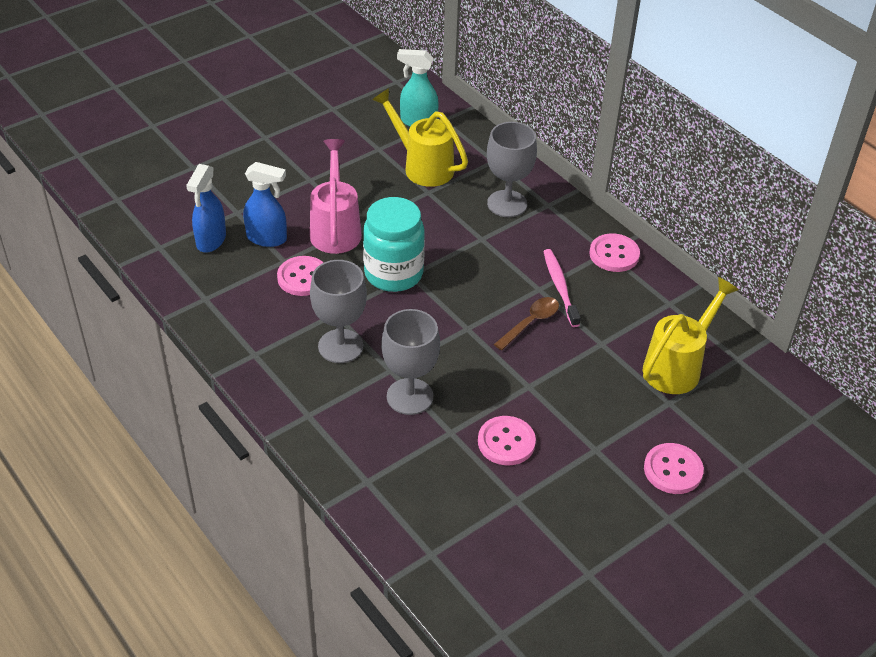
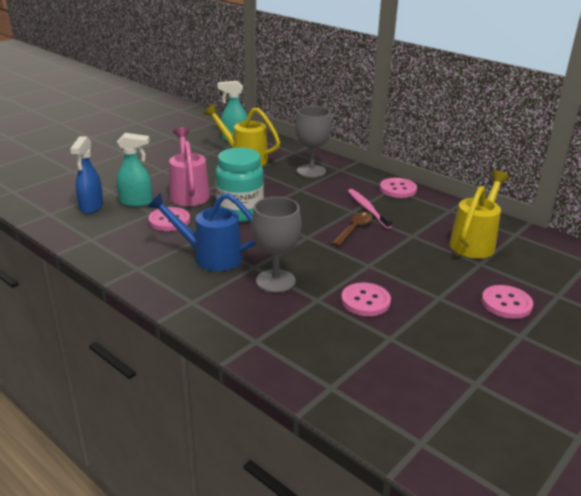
camera: 10 degrees left, 15 degrees down
(267, 238) = (136, 202): blue spray bottle -> turquoise spray bottle
(340, 346) = (209, 256): grey goblet -> blue watering can

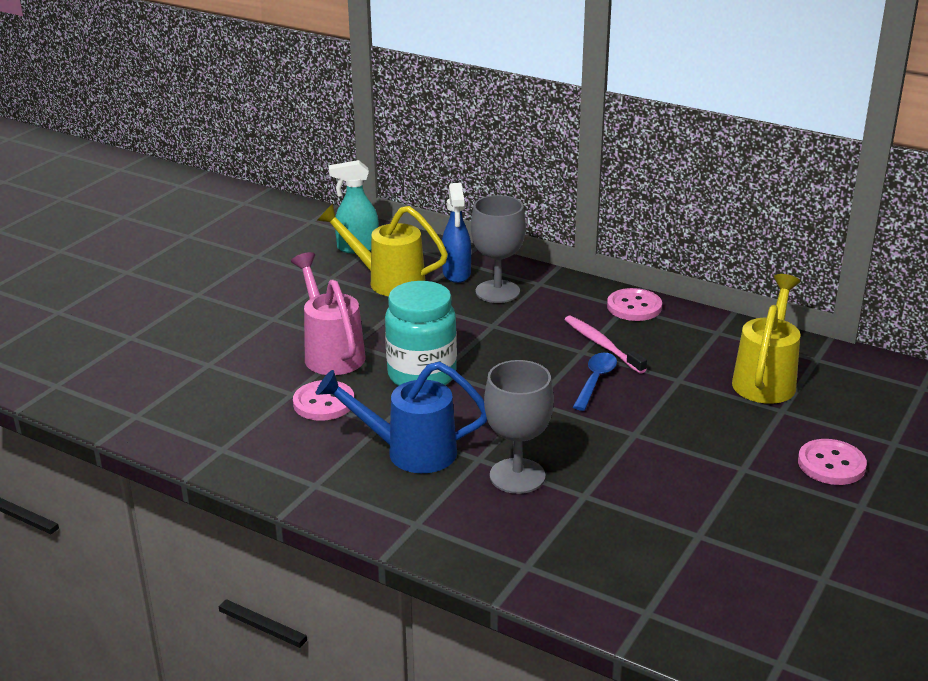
camera: 10 degrees left, 0 degrees up
(91, 207) = (194, 396): blue spray bottle -> blue spray bottle (456, 274)
(136, 202) = (259, 378): turquoise spray bottle -> none
(354, 229) = (595, 380): brown spoon -> blue spoon
(365, 301) = (649, 488): pink button -> none

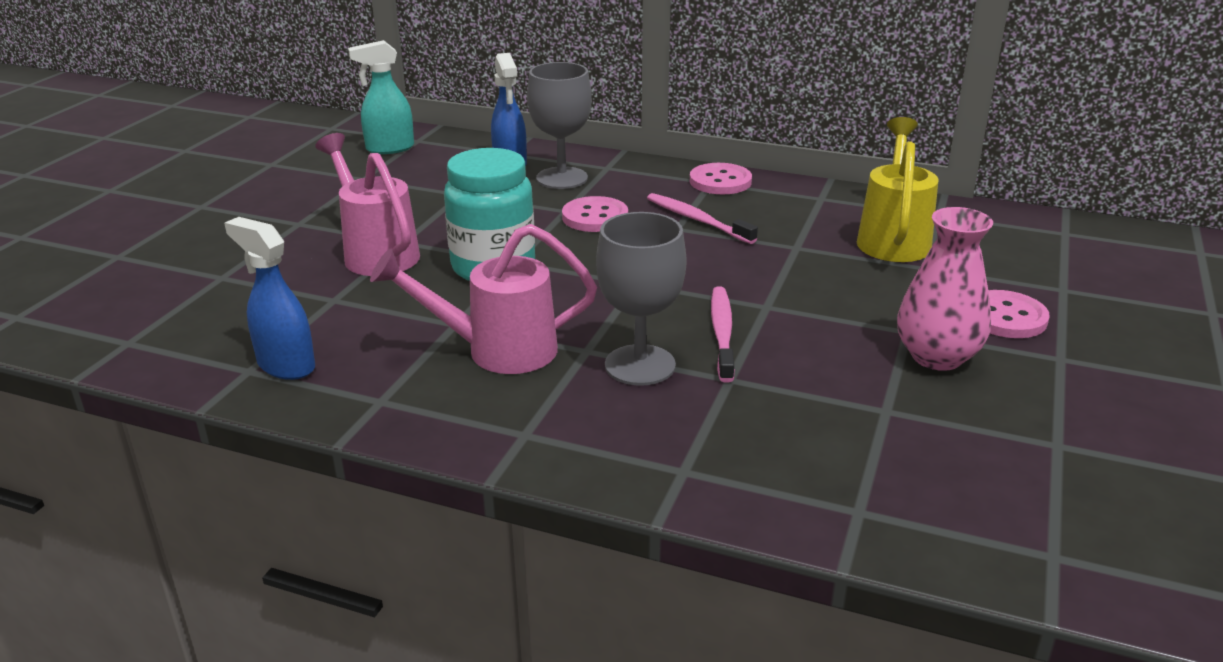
camera: 10 degrees left, 0 degrees up
(249, 448) = (285, 365): none -> blue spray bottle
(324, 403) = (376, 306): pink button -> pink button (595, 217)
(387, 281) = (431, 177): yellow watering can -> none
(409, 452) = (496, 351): blue watering can -> pink watering can
(590, 454) = (722, 333): none -> pink toothbrush
(595, 380) = (701, 255): blue spoon -> none
(758, 494) = (937, 357): none -> pink vase

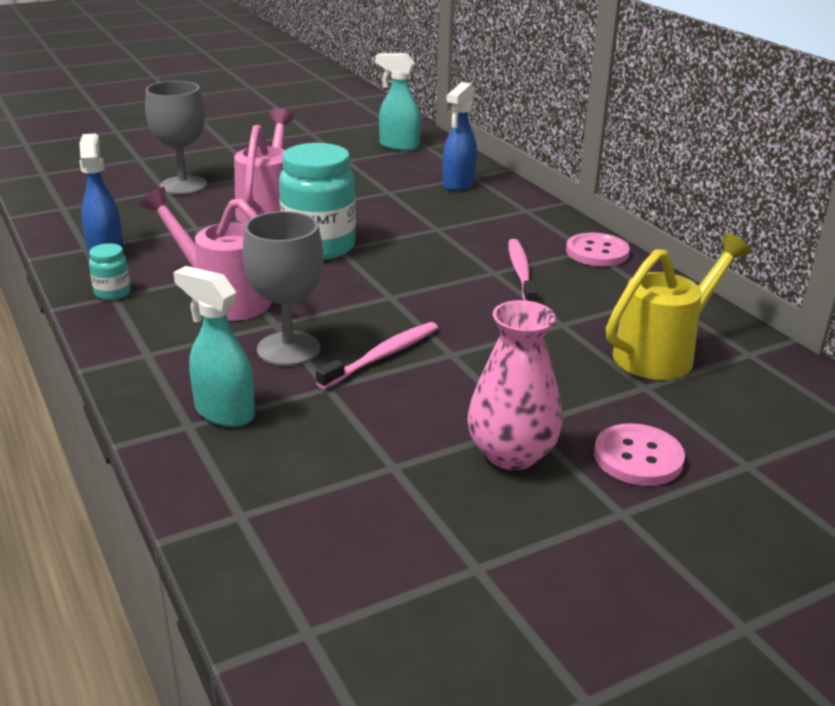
camera: 40 degrees right, 0 degrees up
(373, 398) = (112, 293): none -> turquoise jar
(562, 178) = (477, 206): grey goblet -> grey goblet (183, 185)
(595, 217) = (449, 241): pink button -> none
(691, 443) = (224, 412): none -> turquoise spray bottle

